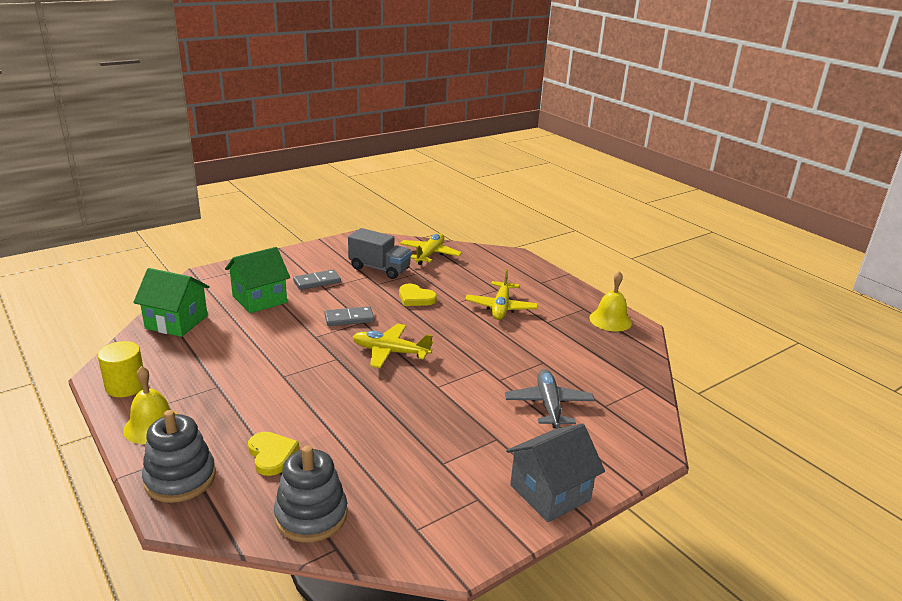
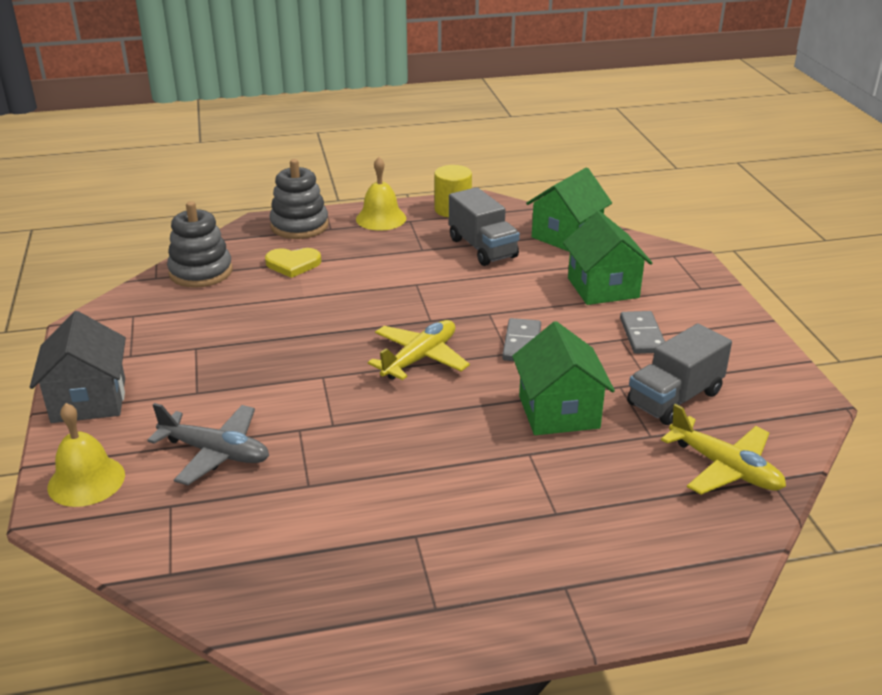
camera: 115 degrees right, 5 degrees up
(208, 356) = (482, 248): none -> grey truck
(415, 298) = (559, 412): yellow heart -> green house
(501, 307) = (488, 495): yellow plane -> none
(610, 320) = (374, 628): yellow bell -> yellow bell (86, 480)

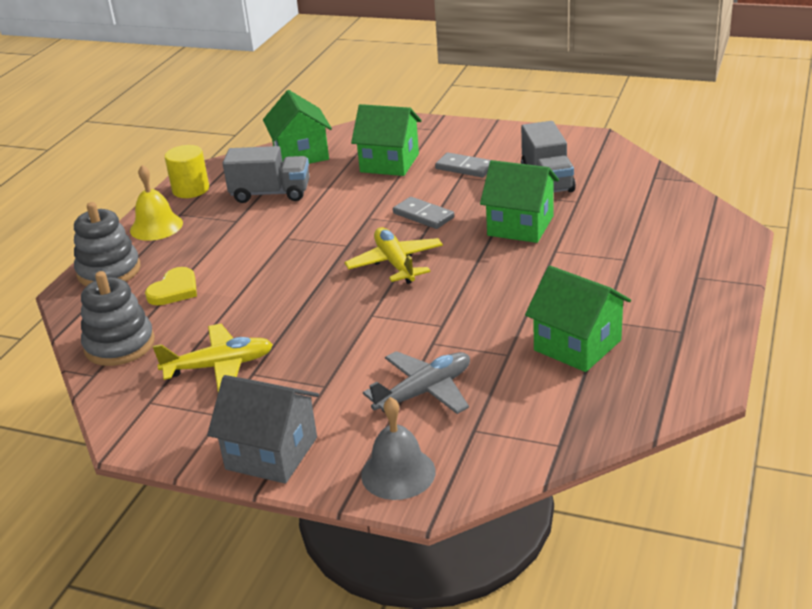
camera: 55 degrees left, 0 degrees up
(86, 480) = (398, 473): yellow bell -> grey bell
(353, 530) = (577, 345): none -> green house
(725, 468) = (631, 187): yellow plane -> yellow plane (219, 366)

